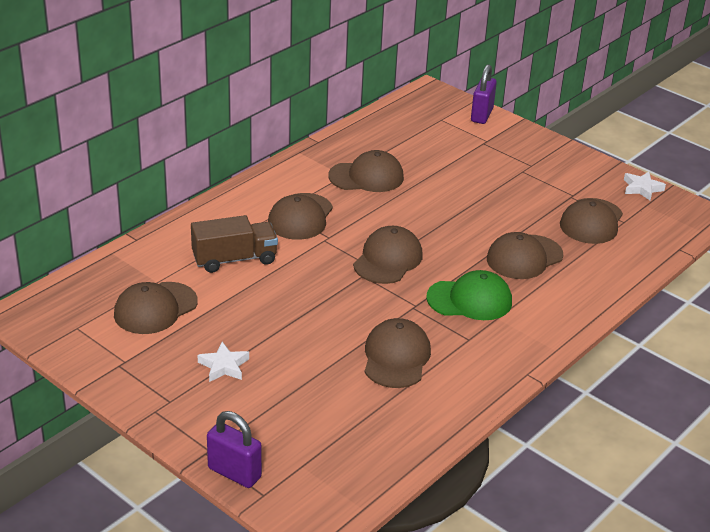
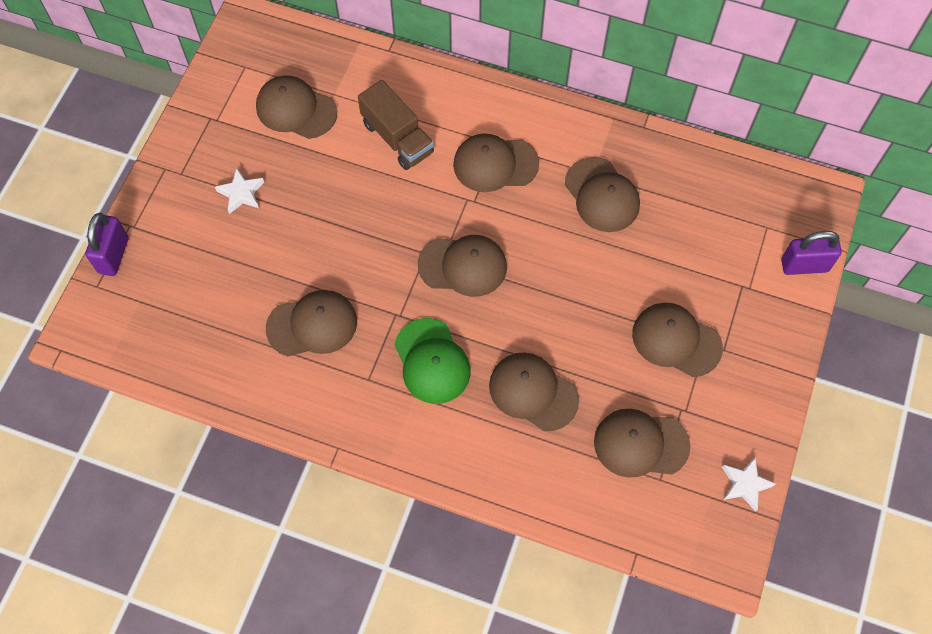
camera: 70 degrees right, 30 degrees up
(513, 182) = (676, 340): none -> brown cap

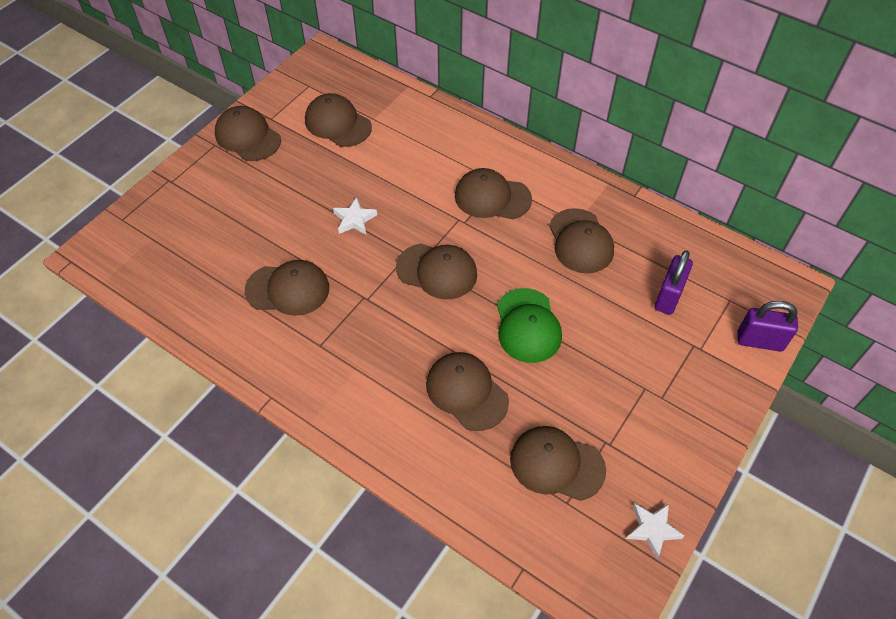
camera: 15 degrees right, 10 degrees down
(114, 255) = (146, 199): purple padlock -> purple padlock (668, 297)
(241, 193) = (268, 175): white star -> white star (354, 219)
(397, 138) = (414, 161): brown truck -> none
(432, 361) = (382, 343): green cap -> green cap (527, 325)
(676, 340) = (617, 378): brown cap -> brown cap (248, 137)

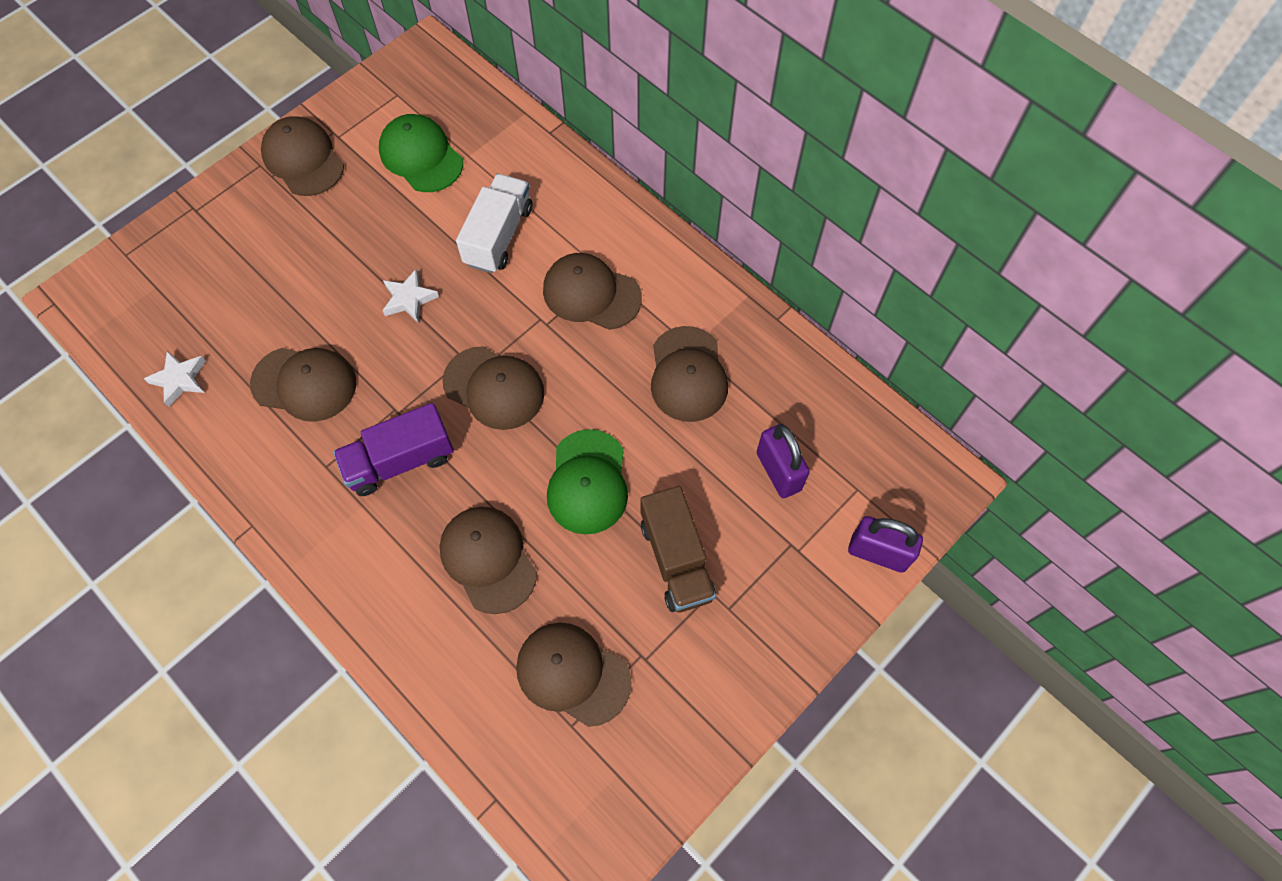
camera: 10 degrees right, 10 degrees up
(338, 123) = (421, 156): brown cap -> green cap
(378, 332) = (400, 461): none -> purple truck
(411, 168) = (498, 236): none -> white truck
(611, 369) = (676, 559): none -> brown truck
(652, 529) = (665, 779): white star -> white star (180, 379)
(668, 297) = (778, 471): purple padlock -> purple padlock turned 60 degrees counterclockwise

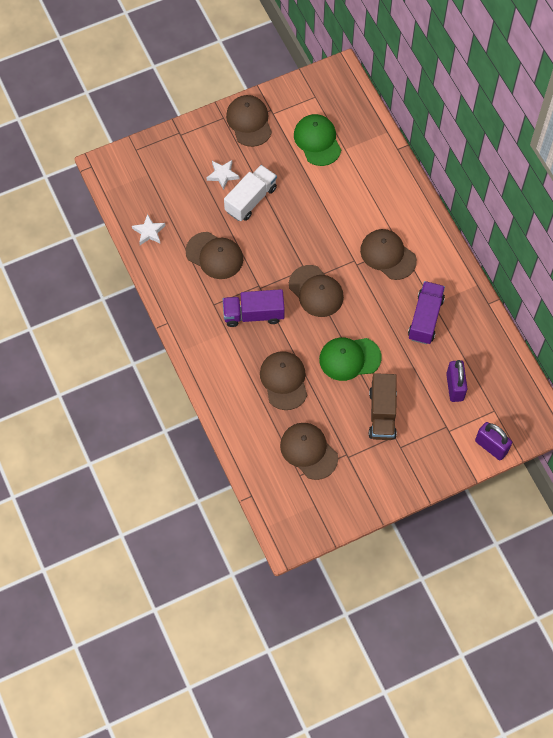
camera: 20 degrees right, 0 degrees up
(409, 299) = (285, 225): white star -> white star (222, 175)
(498, 236) = (346, 204): white truck -> white truck (251, 200)
(588, 482) = (349, 358): green cap -> green cap turned 60 degrees clockwise
(688, 374) = (425, 318): brown cap -> purple truck

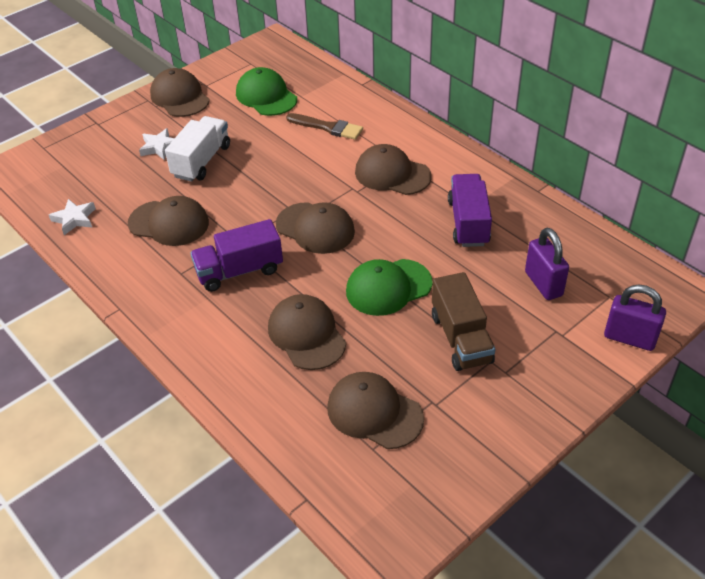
camera: 15 degrees left, 20 degrees down
(355, 191) = (328, 127): none -> brown brush

